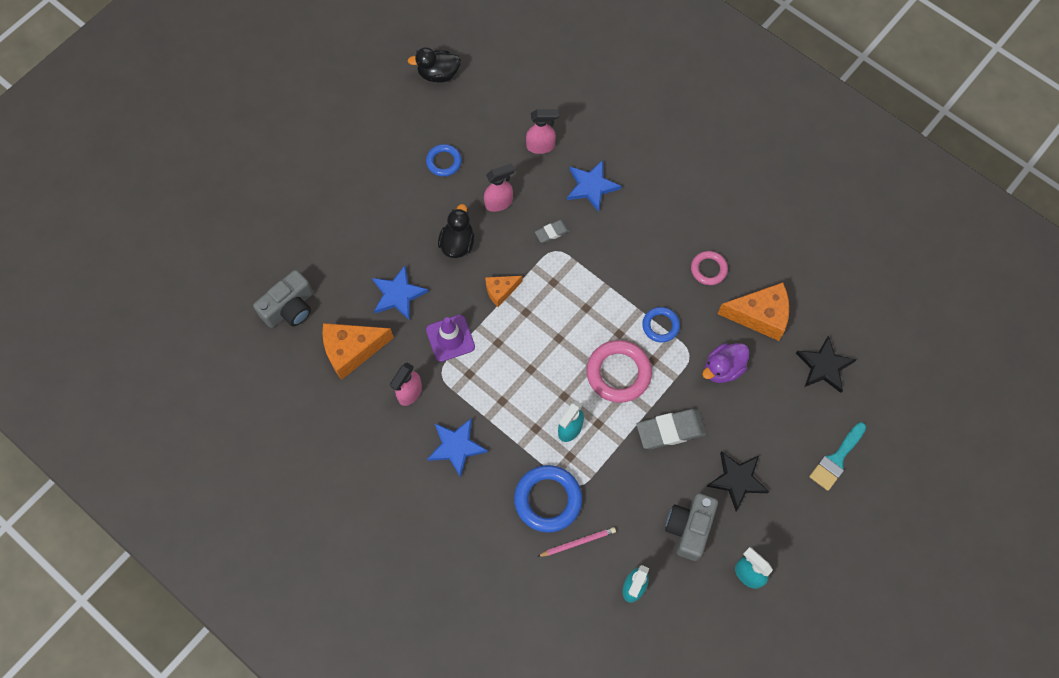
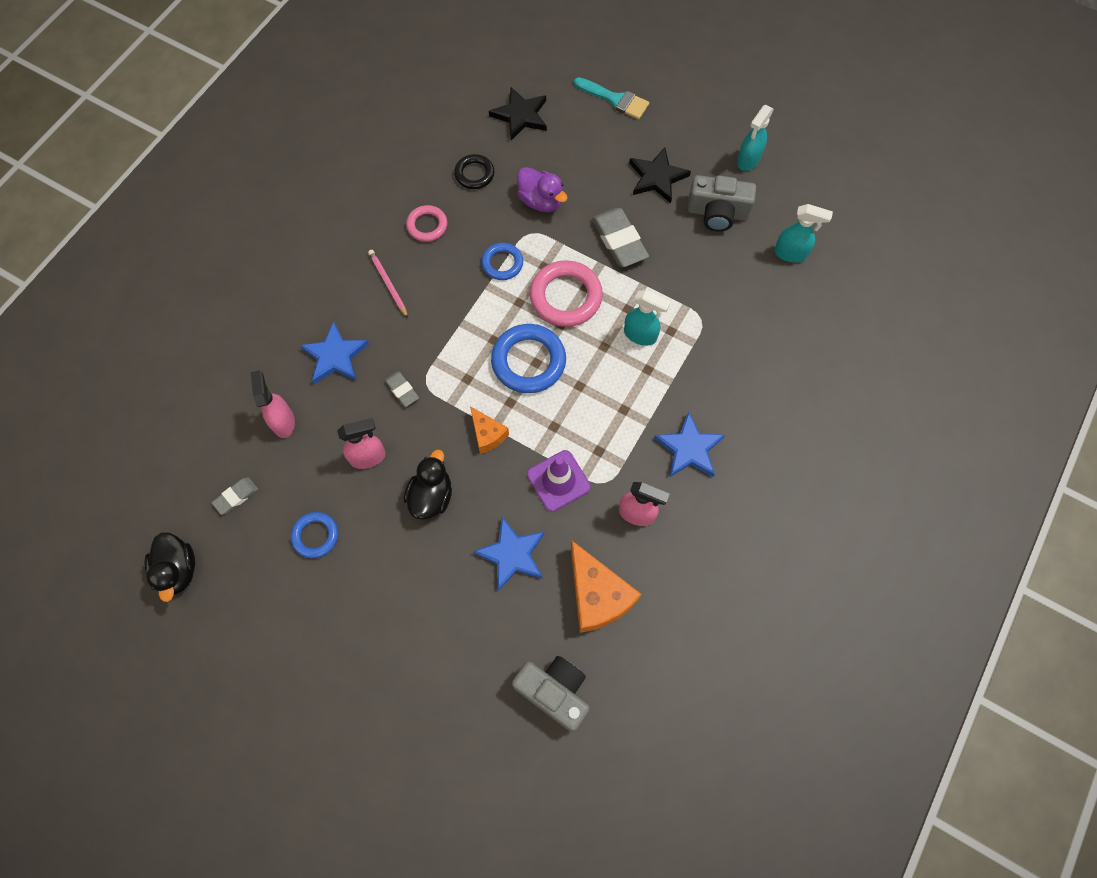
camera: 100 degrees left, 0 degrees up
(457, 243) = (431, 496): black duck -> black duck turned 105 degrees clockwise
(486, 112) = (236, 497): none -> grey eraser
(499, 203) = (368, 457): pink spray bottle -> pink spray bottle turned 105 degrees clockwise
(548, 500) = (724, 345): blue ring -> blue ring (528, 361)
(577, 542) = (761, 310): pink pencil -> pink pencil (388, 284)
(760, 315) = (474, 174): orange cheese -> black ring

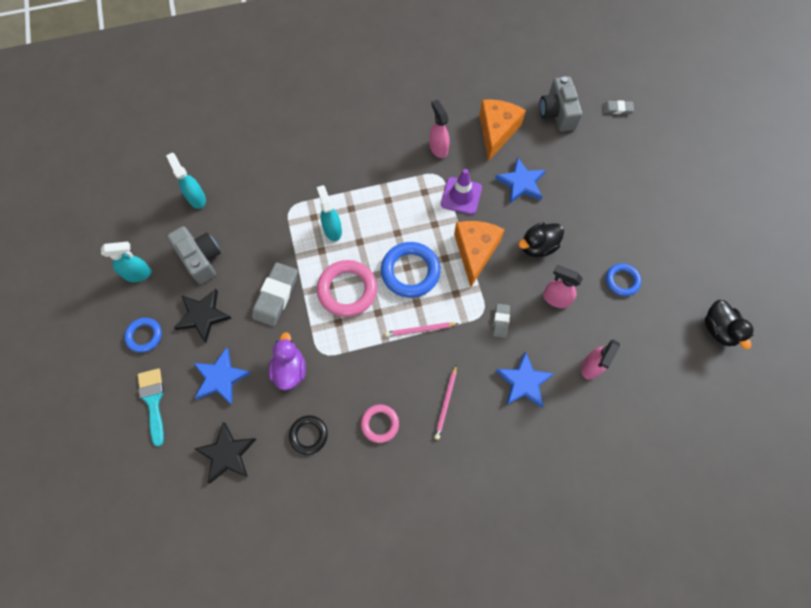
camera: 135 degrees left, 0 degrees up
(178, 570) = (718, 329): black duck -> black duck turned 135 degrees clockwise
(236, 497) = (654, 344): grey eraser -> grey eraser (617, 109)
(467, 320) = (420, 330): none -> pink pencil
(487, 434) = (475, 252): orange cheese -> orange cheese, size x1.78
(502, 263) = (360, 348): blue ring -> blue ring (144, 336)
(689, 448) = (377, 153): blue star -> blue star (220, 378)

